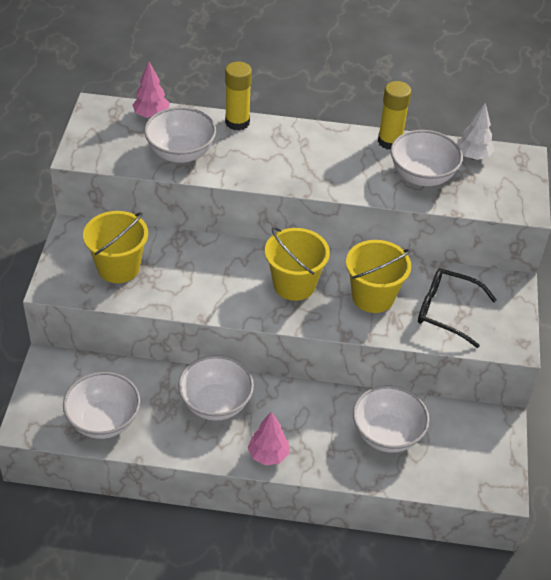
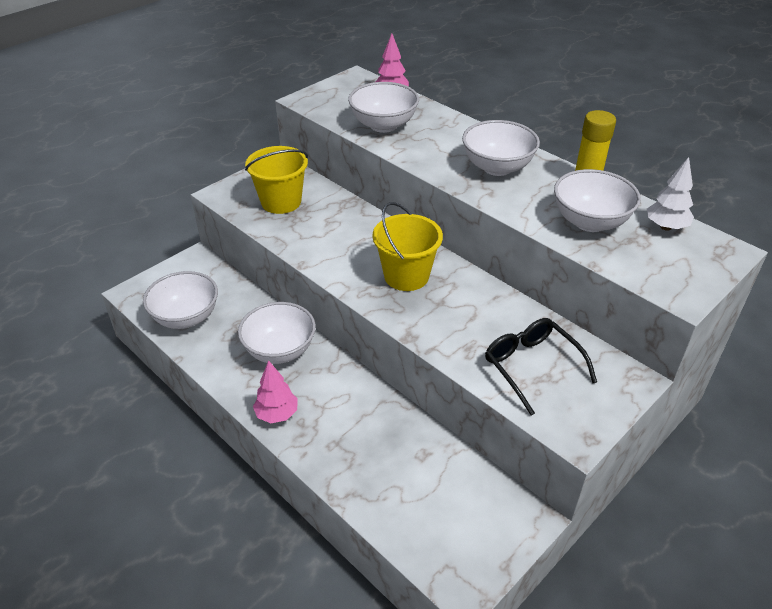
camera: 40 degrees right, 5 degrees down
(237, 122) = (456, 122): yellow glue stick -> none
(373, 296) = (469, 319): yellow bucket -> none
(387, 434) = (399, 460): white bowl -> white bowl (497, 167)

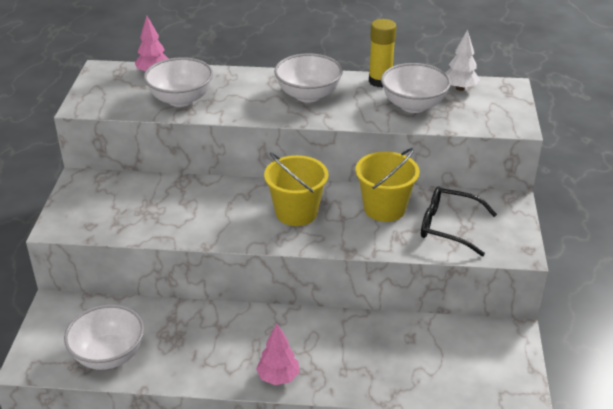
camera: 40 degrees left, 5 degrees down
(280, 350) = (223, 333): white bowl -> none
(281, 202) = (123, 207): yellow bucket -> yellow bucket (384, 208)

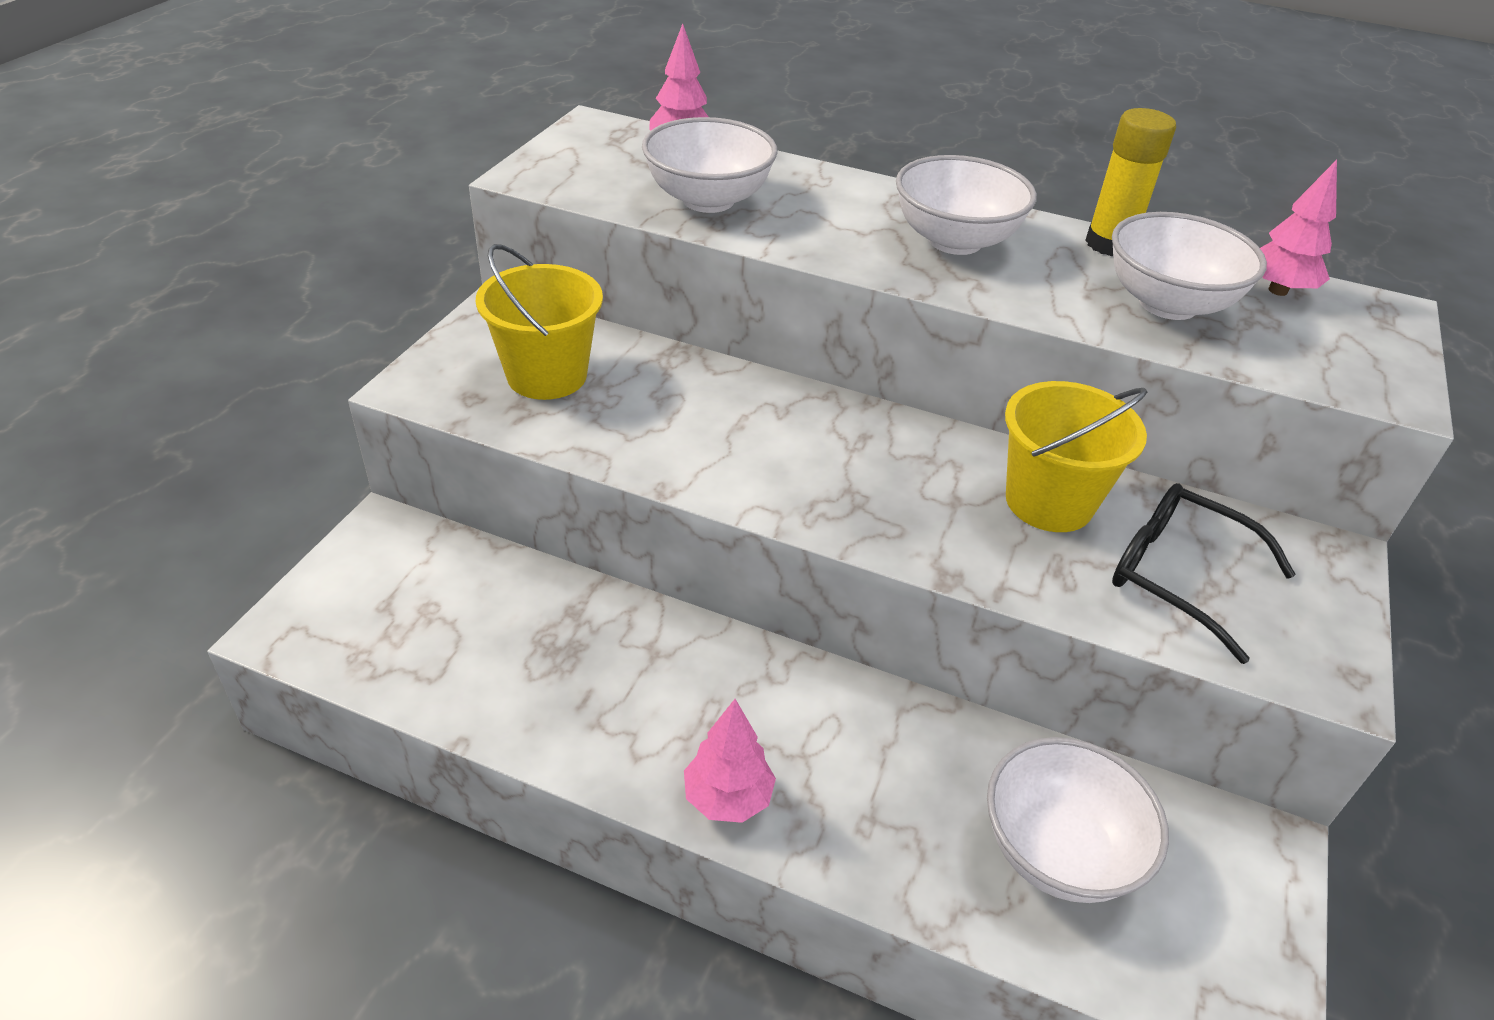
camera: 15 degrees right, 5 degrees up
(108, 355) = (429, 653): white bowl -> white bowl (1058, 851)
(296, 212) = (865, 467): yellow bucket -> yellow bucket (547, 375)
(460, 88) = (1277, 290): white tree -> pink tree

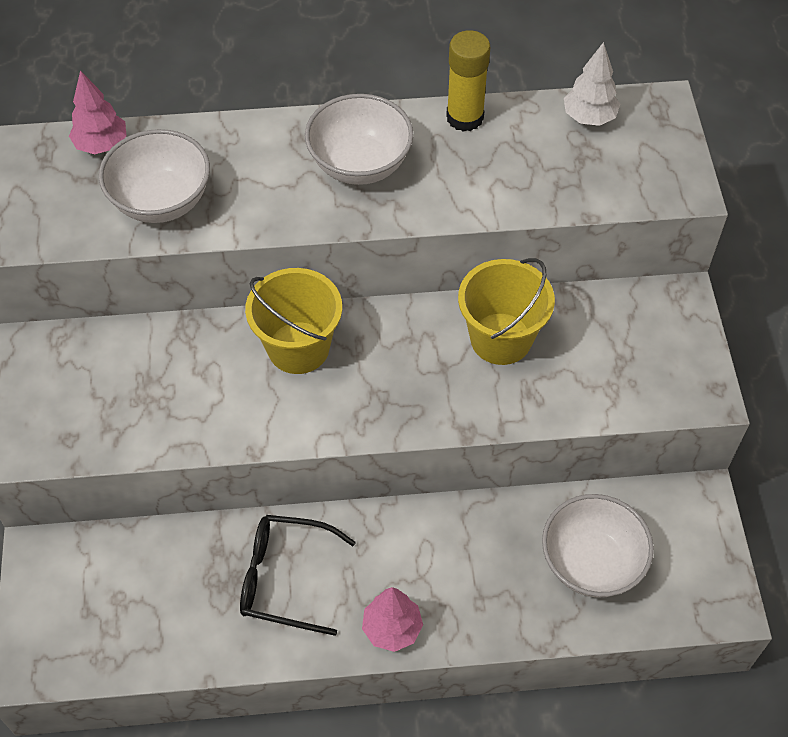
camera: 25 degrees left, 15 degrees up
(547, 375) = (108, 391): yellow bucket -> yellow bucket (298, 347)
(1168, 304) = (525, 166): white bowl -> none
(1178, 576) = (599, 361): black glasses -> black glasses (285, 578)
(1277, 290) = (589, 117): pink tree -> white tree

